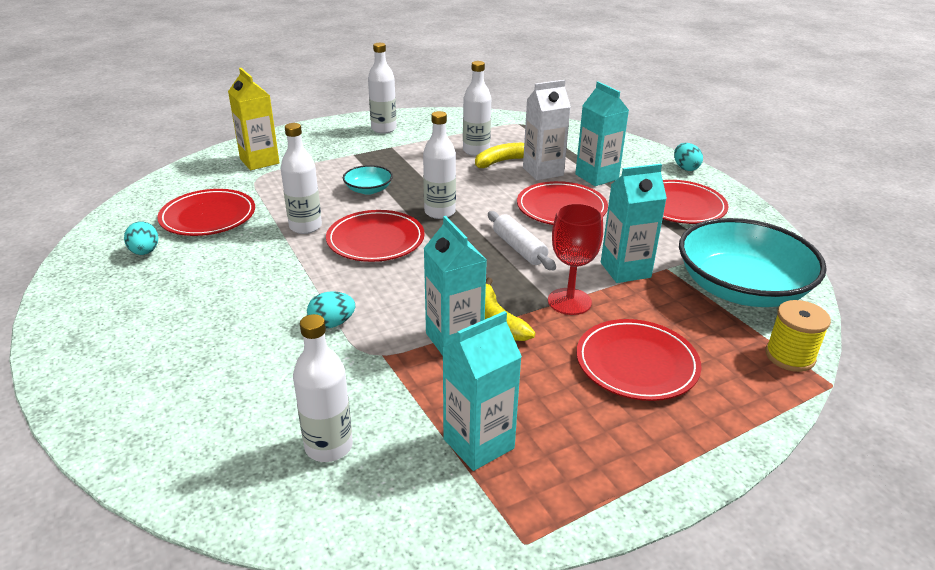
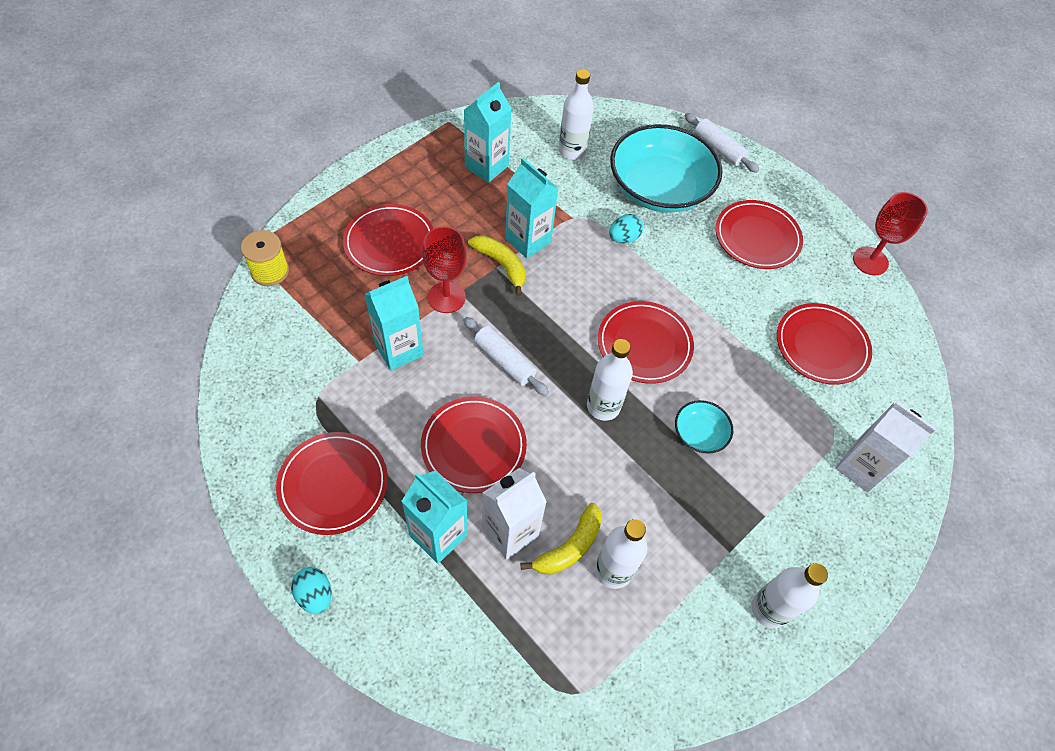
camera: 160 degrees right, 25 degrees up
(71, 263) = (870, 261): none -> red goblet
(97, 411) = (718, 149): none -> white rolling pin
(145, 252) = (828, 285): turquoise egg -> none
(170, 300) = (757, 237): none -> red plate
(259, 161) = (860, 467): yellow carton -> white carton
(305, 227) = (721, 350): white bottle -> none
(741, 288) = (291, 345): turquoise bowl -> turquoise bowl (659, 188)

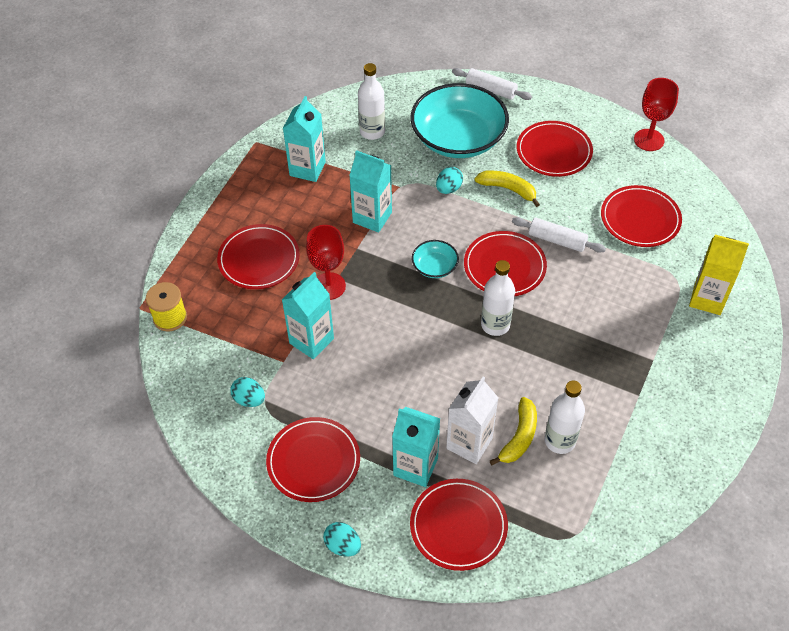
camera: 15 degrees left, 5 degrees down
(303, 389) = (249, 399): none -> turquoise egg
(473, 446) = (409, 392): red plate -> red plate (458, 526)
(501, 265) = (360, 245): yellow banana -> yellow banana (508, 189)
(504, 361) = (401, 319): white rolling pin -> white rolling pin (557, 240)
(699, 434) = (578, 318): turquoise bowl -> turquoise bowl (434, 266)
(769, 609) = (685, 424): white bottle -> none
(860, 467) = (707, 299): white carton -> yellow carton

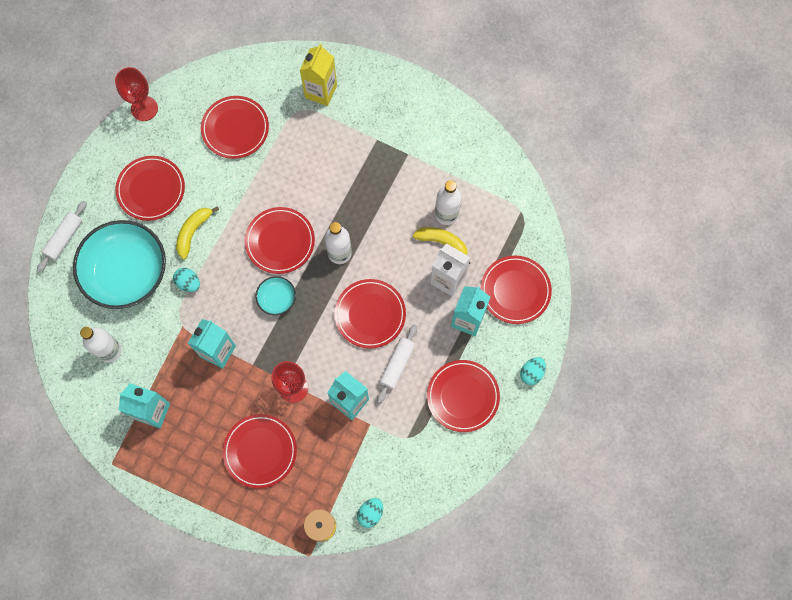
camera: 90 degrees left, 20 degrees up
(249, 399) = (406, 450): turquoise egg -> turquoise egg (370, 513)
(419, 358) = (370, 314): none -> red plate
(557, 240) = (254, 197): white rolling pin -> white rolling pin (397, 365)

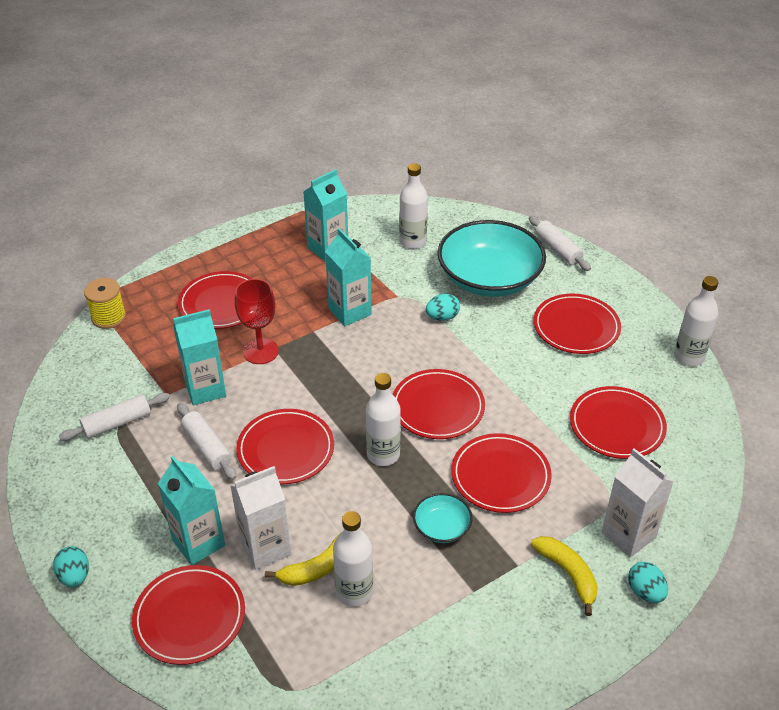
camera: 120 degrees right, 30 degrees down
(144, 108) = (689, 357): red goblet -> white bottle
(193, 232) = (500, 341): yellow banana -> yellow banana (568, 574)
(277, 298) = (370, 377): turquoise bowl -> turquoise bowl (442, 527)
(321, 91) = (628, 535): yellow carton -> white carton
(370, 513) = (81, 357): turquoise egg -> turquoise egg (645, 592)
(412, 438) = (117, 423): none -> white rolling pin
(463, 396) = (116, 490): red plate -> red plate (500, 476)

